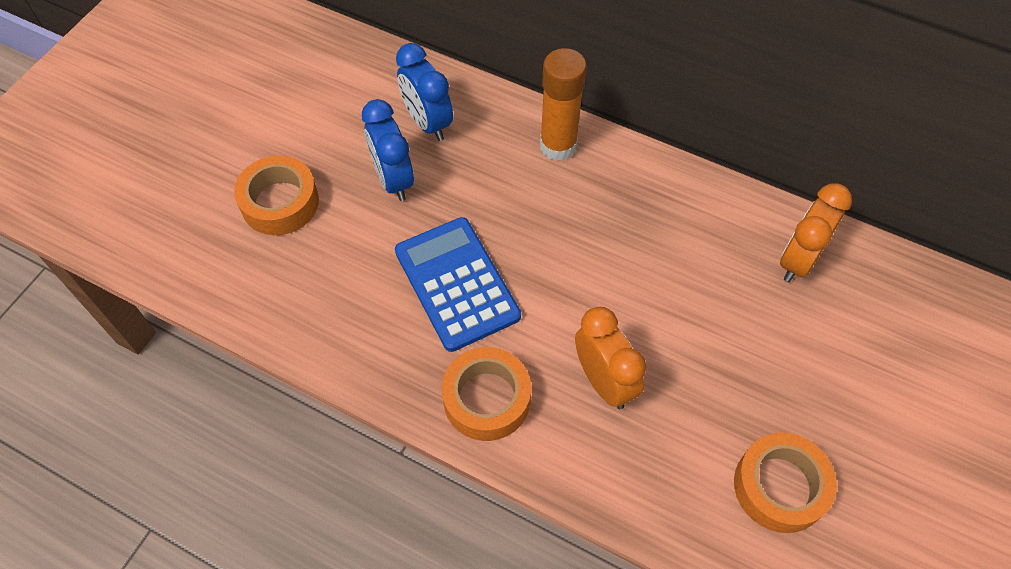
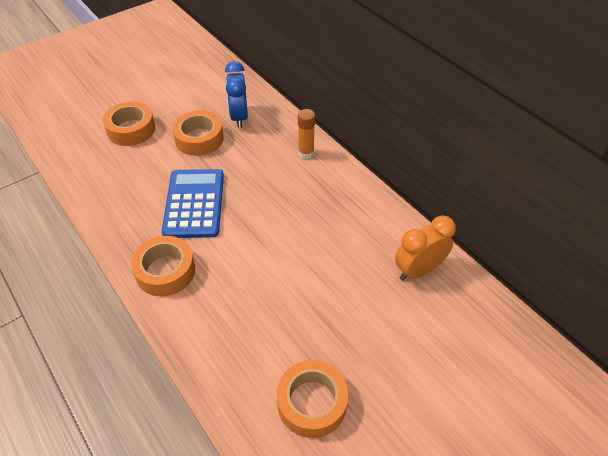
camera: 25 degrees right, 10 degrees down
(393, 179) = (199, 139): blue clock -> orange tape
(558, 146) = (306, 153): orange glue stick -> orange glue stick, size x0.64
(604, 381) = (241, 290): orange clock -> none

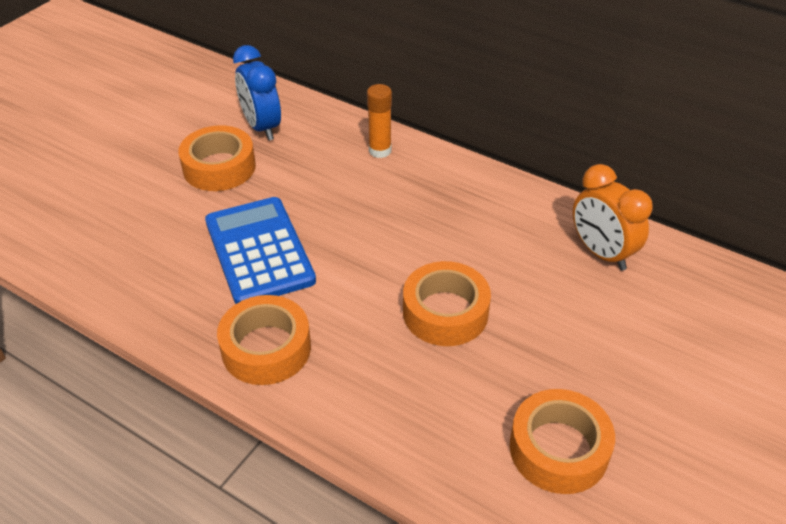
camera: 20 degrees left, 5 degrees down
(131, 129) = (108, 178): orange tape -> orange tape (445, 312)
(418, 270) = (601, 253): orange clock -> orange clock turned 75 degrees counterclockwise

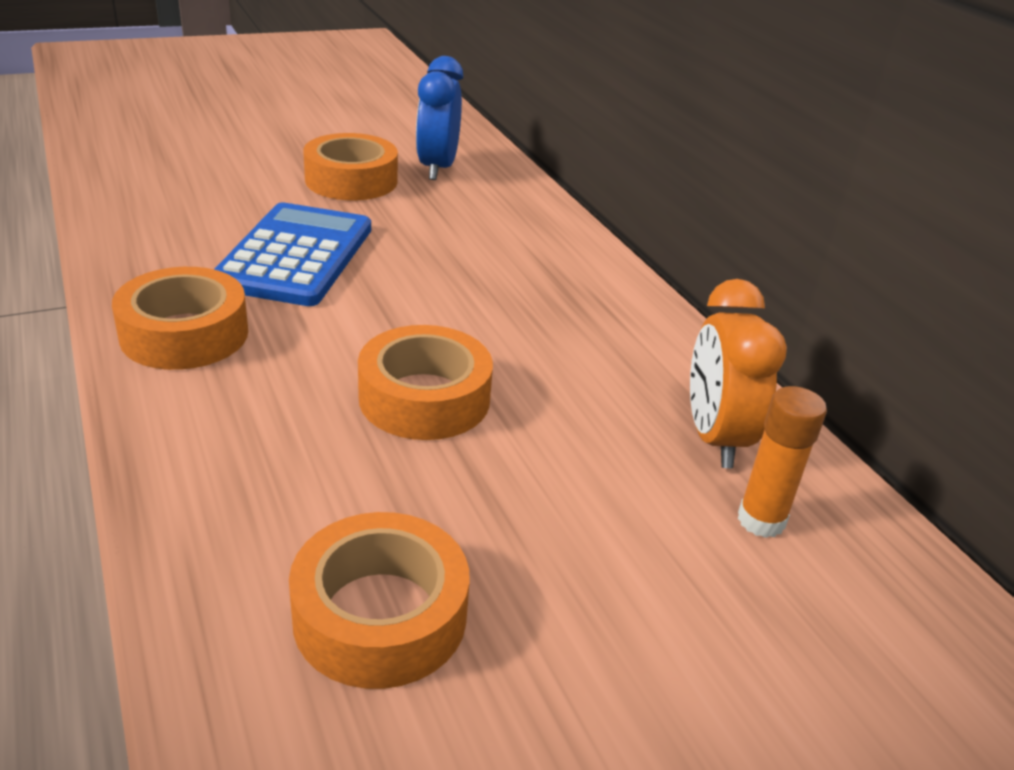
camera: 30 degrees right, 10 degrees down
(380, 151) = (541, 231): orange glue stick -> orange glue stick (761, 520)

